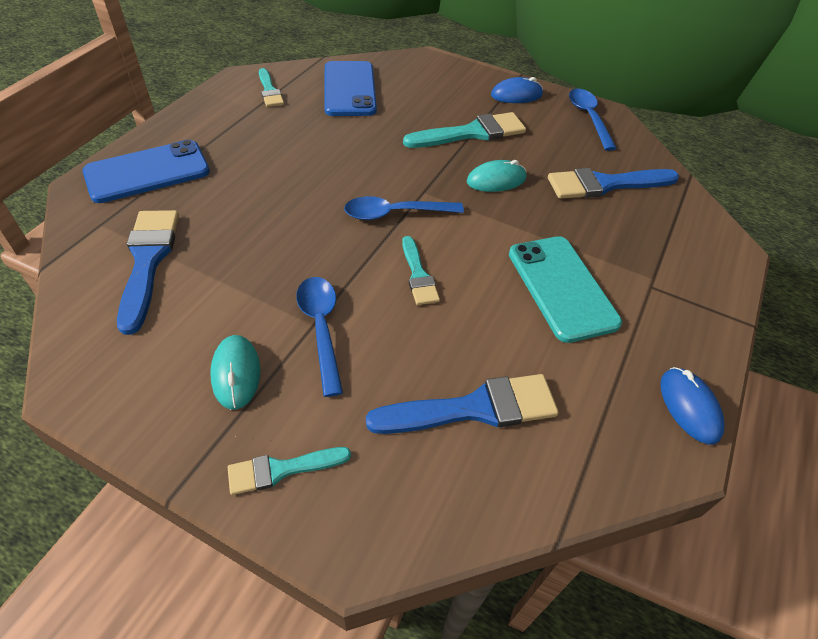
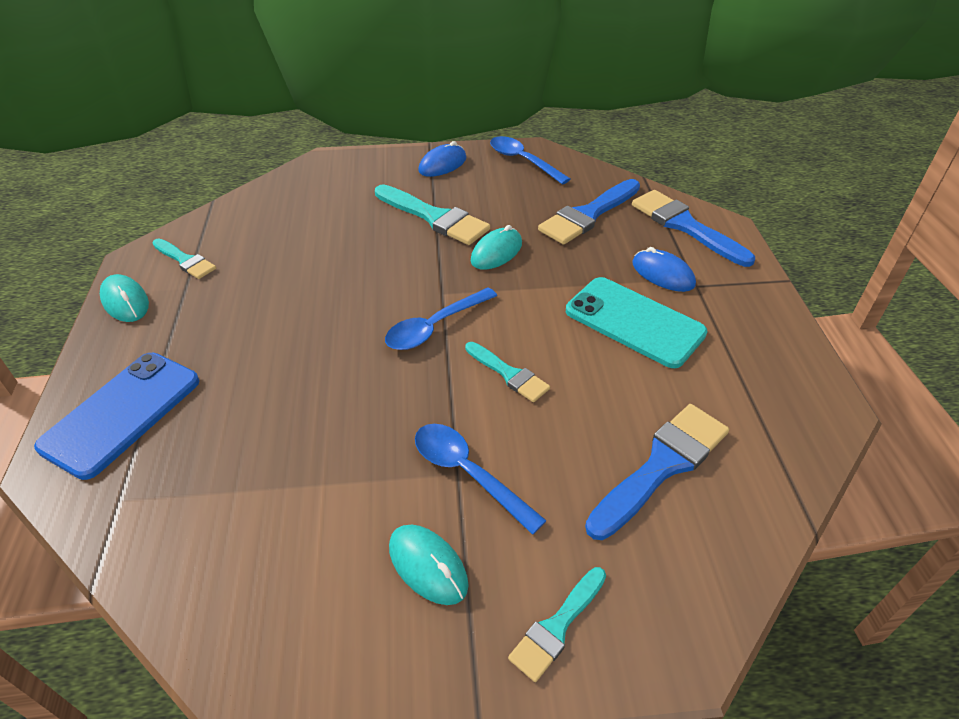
camera: 30 degrees left, 5 degrees down
(148, 261) = (219, 509): blue brush -> blue brush (685, 226)
(210, 102) = (125, 301): none -> turquoise mouse
(349, 89) = (274, 223): blue phone -> none
(471, 133) = (434, 217): turquoise brush -> turquoise brush turned 90 degrees clockwise
(689, 407) = (805, 369): blue mouse -> blue mouse (663, 274)

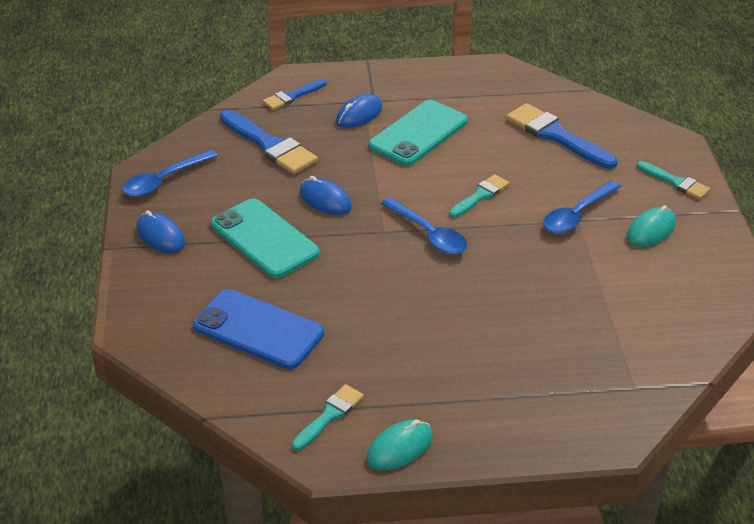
camera: 90 degrees left, 5 degrees down
(122, 413) = (549, 409): blue phone -> blue phone (258, 330)
(434, 217) = (264, 239): turquoise brush -> turquoise phone
(496, 252) = (325, 200): turquoise mouse -> blue mouse
(685, 226) = (292, 96): blue brush -> blue brush, size x0.59

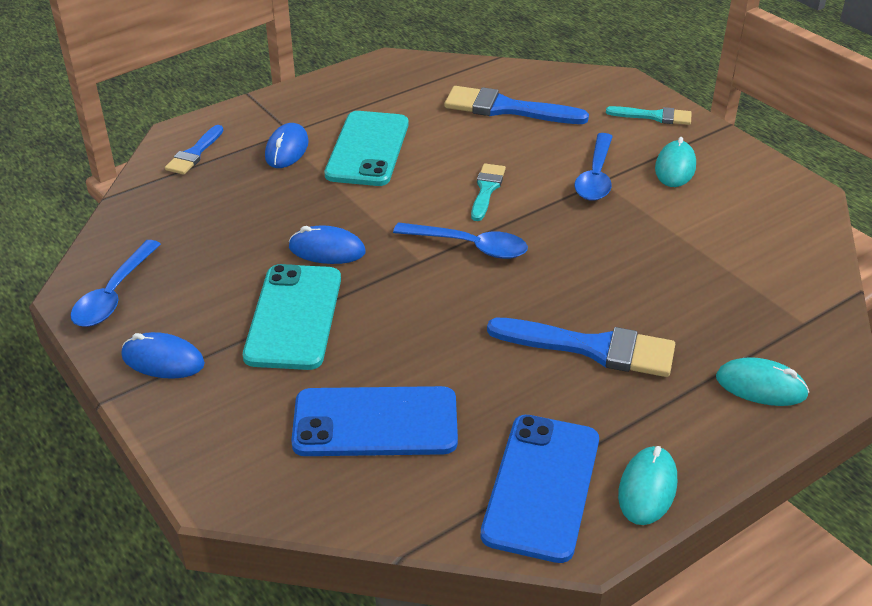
camera: 30 degrees left, 0 degrees up
(264, 239) = (294, 317): turquoise phone -> turquoise phone turned 75 degrees clockwise
(270, 145) = (213, 213): blue brush -> blue brush (592, 348)
(329, 415) = (541, 486): turquoise brush -> blue phone
(551, 417) = (761, 386): none -> turquoise mouse

